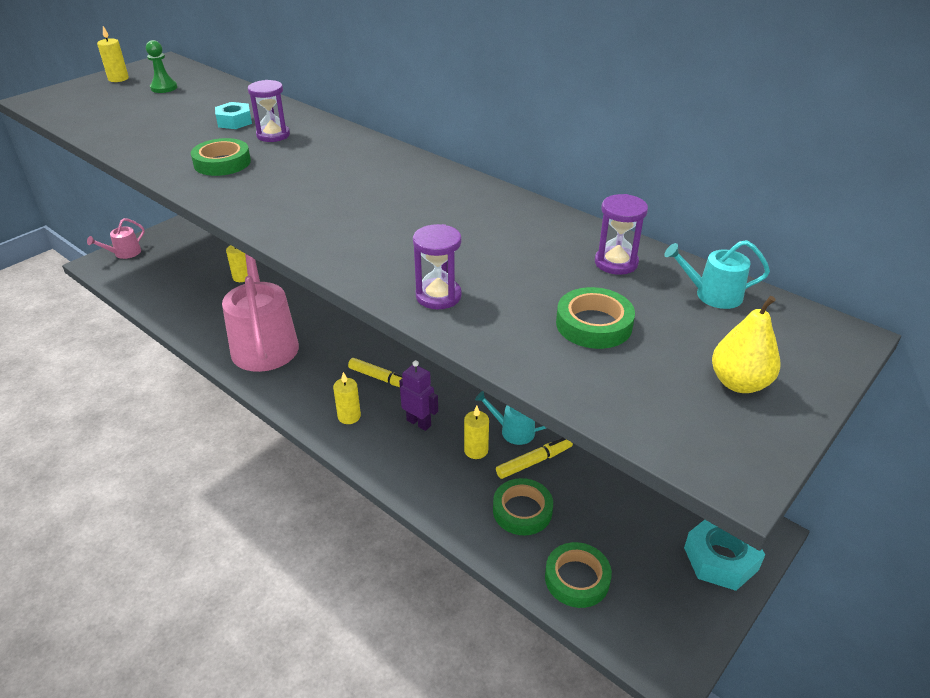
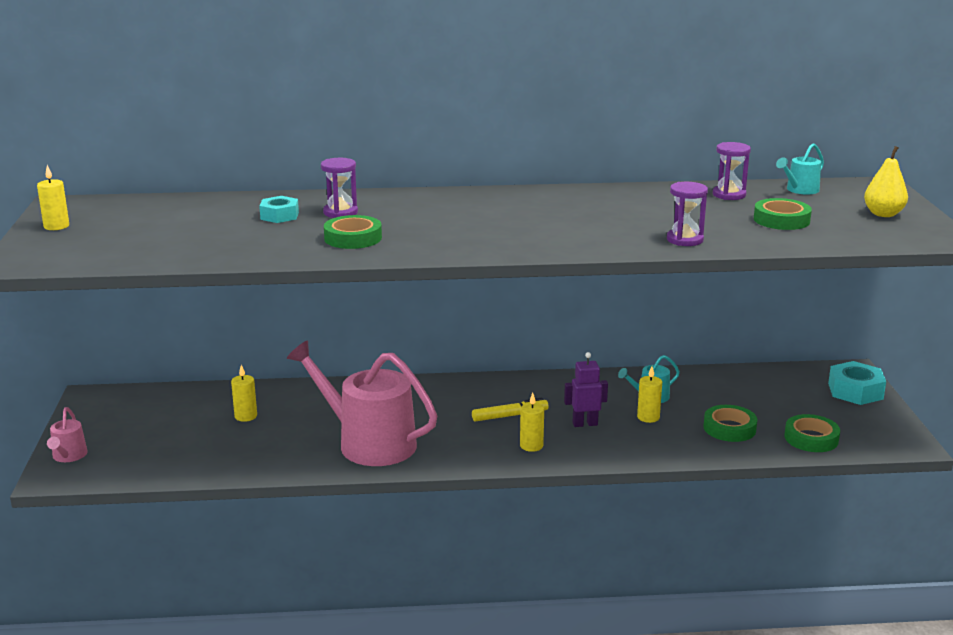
camera: 45 degrees left, 15 degrees down
(164, 88) = (132, 218): green pawn -> none
(534, 461) = (691, 404): yellow marker -> none

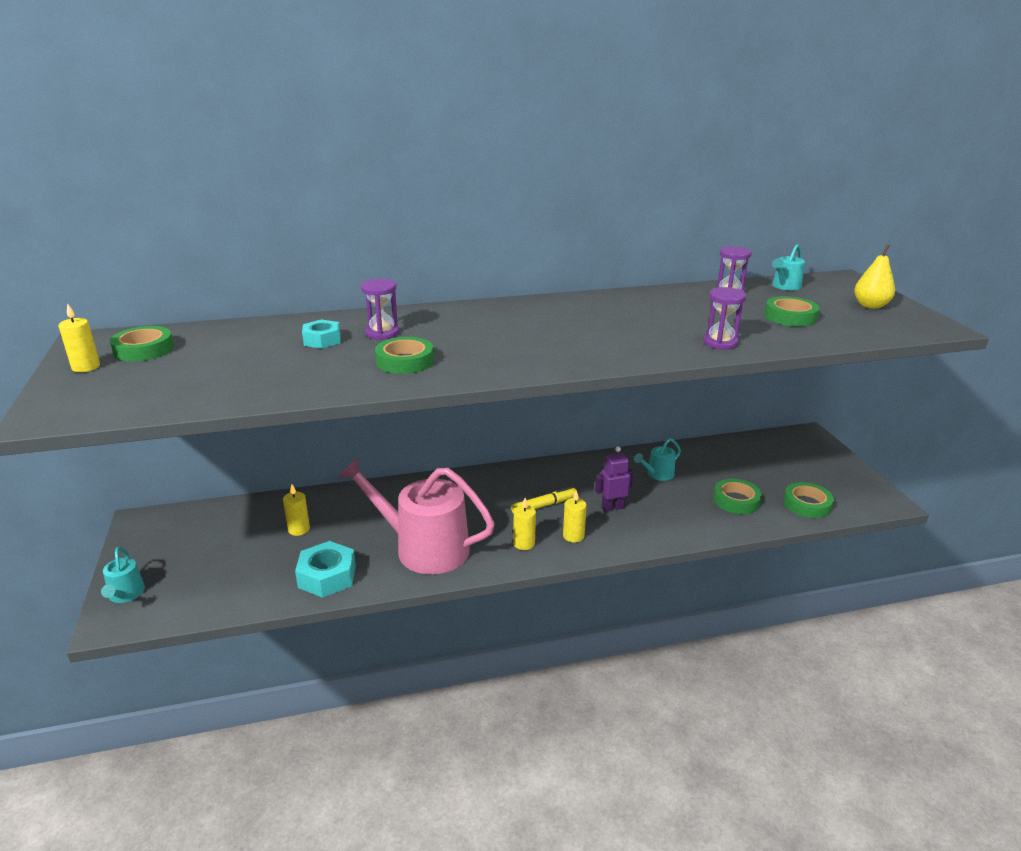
camera: 10 degrees left, 5 degrees up
(68, 456) = (125, 594): pink watering can -> turquoise watering can
(110, 214) = (143, 349): none -> green tape
(648, 417) = (664, 495): yellow candle -> yellow candle (524, 543)
(855, 391) = (821, 454): turquoise nut -> turquoise nut (327, 576)

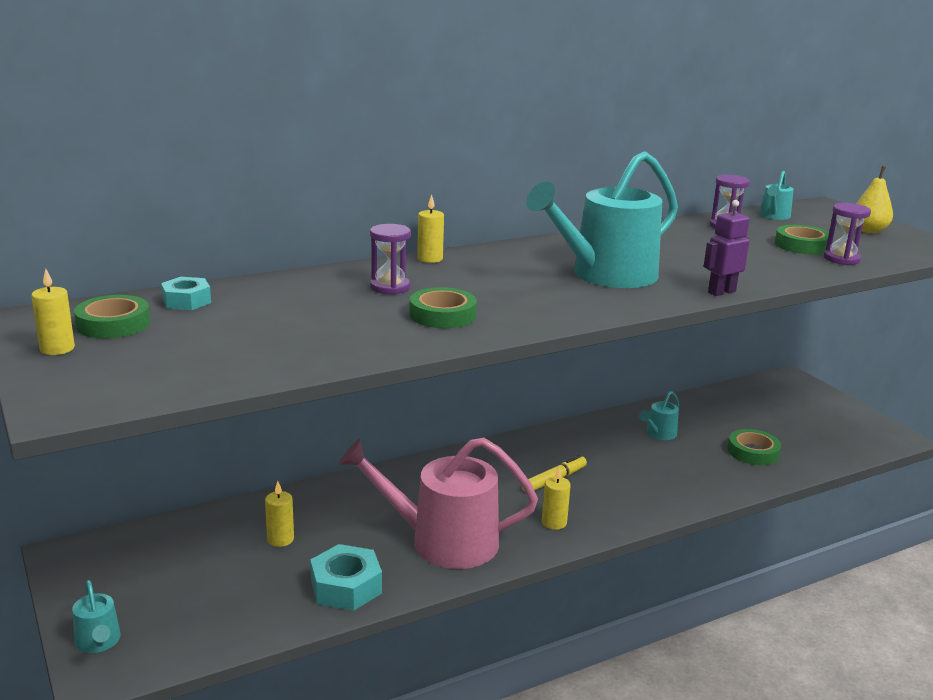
camera: 15 degrees left, 5 degrees down
(322, 340) = (326, 299): turquoise nut -> turquoise nut (186, 301)
(573, 536) = (603, 508): yellow candle -> yellow candle (430, 259)
(578, 334) = (606, 275): none -> turquoise watering can
(612, 507) = (629, 474): purple robot -> purple robot (721, 292)
(720, 342) = (755, 274): purple hourglass -> purple hourglass (841, 259)
(807, 504) = (824, 448): green tape -> none

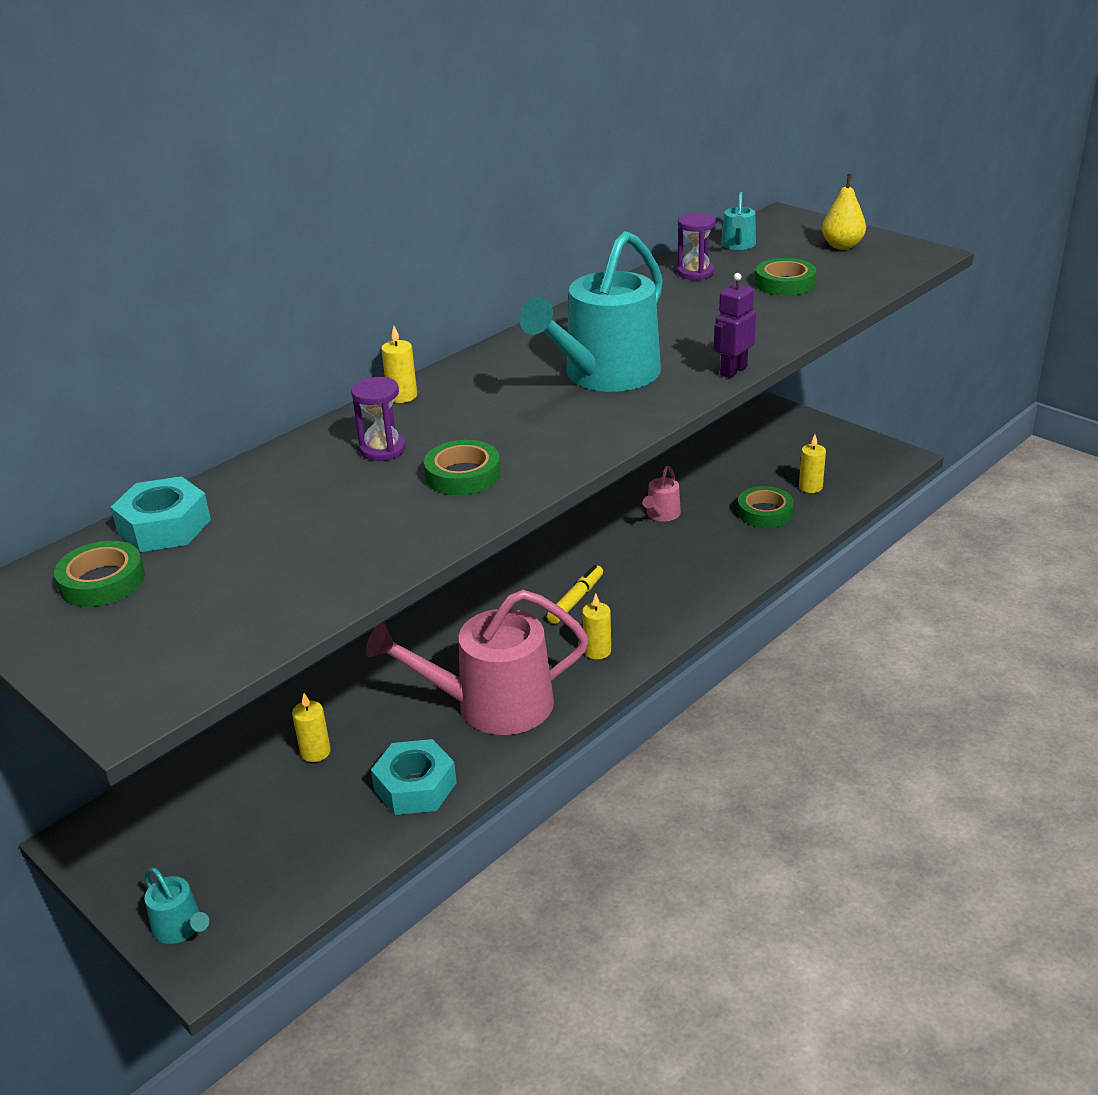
camera: 15 degrees left, 10 degrees up
(57, 348) = (63, 633): yellow candle -> yellow candle (810, 487)
(186, 301) = (164, 527): turquoise nut -> turquoise nut, size x1.54
(659, 434) = (661, 514): turquoise watering can -> pink watering can
(841, 259) = (831, 294): purple hourglass -> none

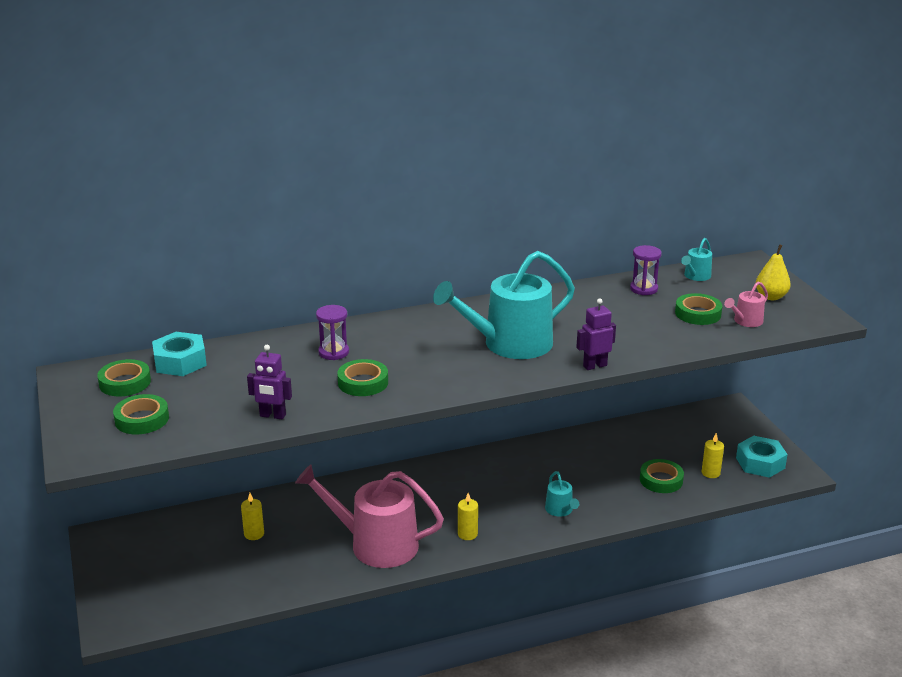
camera: 25 degrees right, 5 degrees down
(180, 928) = (113, 604): turquoise watering can -> turquoise watering can (560, 510)
(181, 623) = (142, 419): none -> green tape
(379, 555) = (272, 416): none -> purple robot
(402, 396) = (376, 322): yellow candle -> none
(415, 786) = (293, 576): turquoise nut -> turquoise nut (760, 463)
(576, 600) = (481, 496): yellow marker -> none
(661, 514) = (586, 458): pink watering can -> pink watering can (745, 321)

